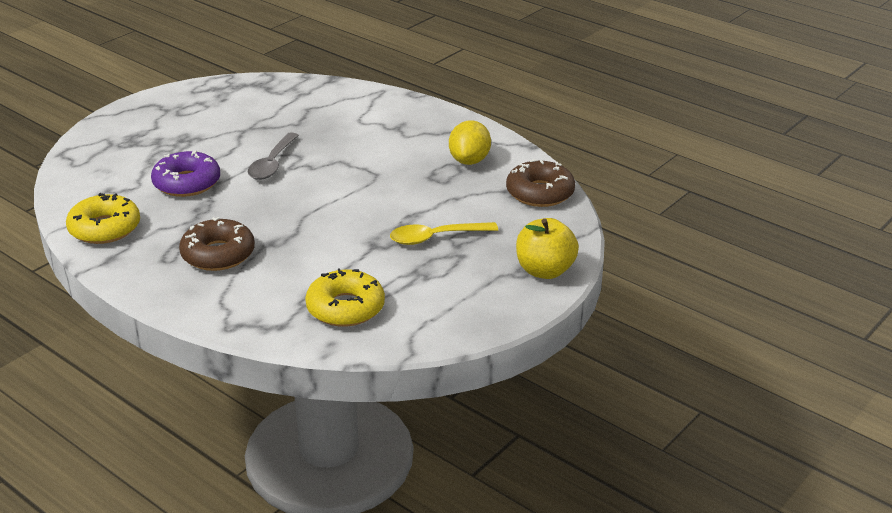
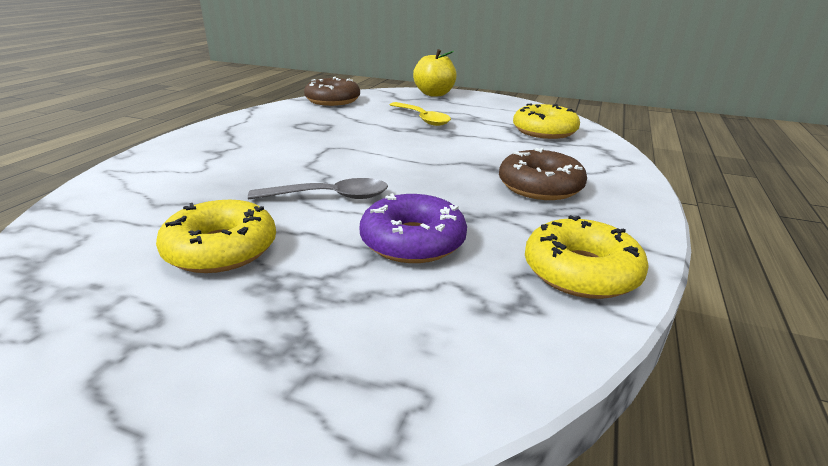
camera: 110 degrees left, 5 degrees down
(230, 127) = (221, 249): none -> yellow donut
(469, 160) = (287, 120): yellow lemon -> none

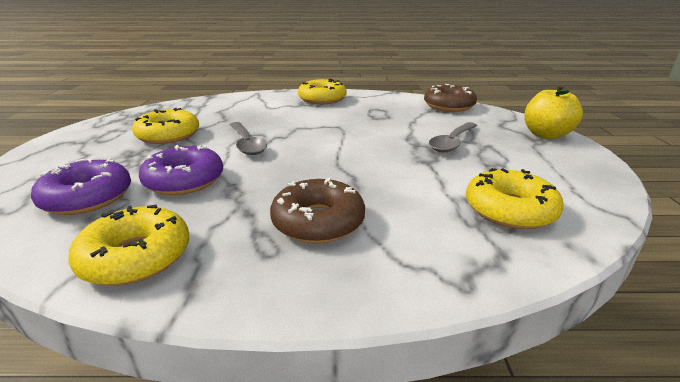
camera: 70 degrees right, 0 degrees up
(219, 139) = (322, 99): none -> yellow donut
(419, 315) = (87, 197): none -> purple donut
(422, 119) = (452, 142): yellow spoon -> grey spoon

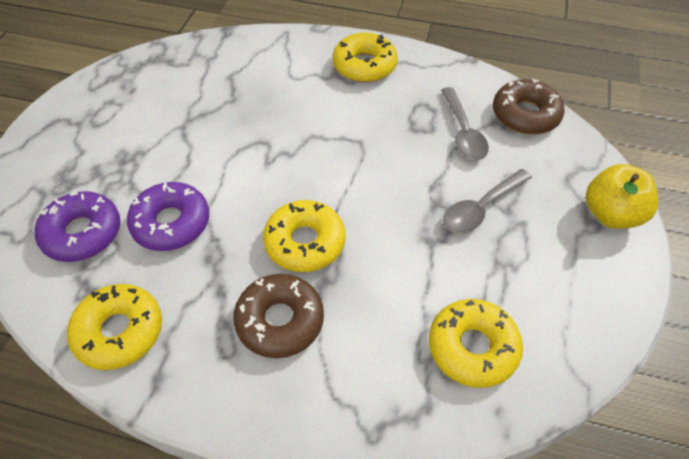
camera: 15 degrees right, 25 degrees up
(168, 135) = (166, 126): yellow donut -> yellow donut (305, 242)
(247, 144) = (246, 163): grey spoon -> grey spoon (463, 132)

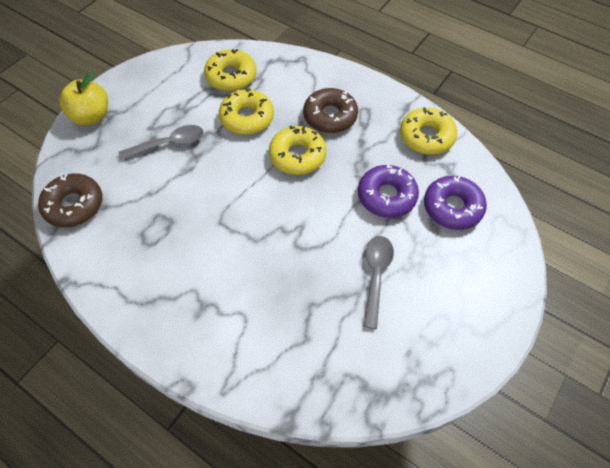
camera: 160 degrees left, 5 degrees up
(364, 65) = (168, 308): yellow donut -> yellow donut (247, 118)
(463, 132) = (135, 205): grey spoon -> grey spoon (376, 275)

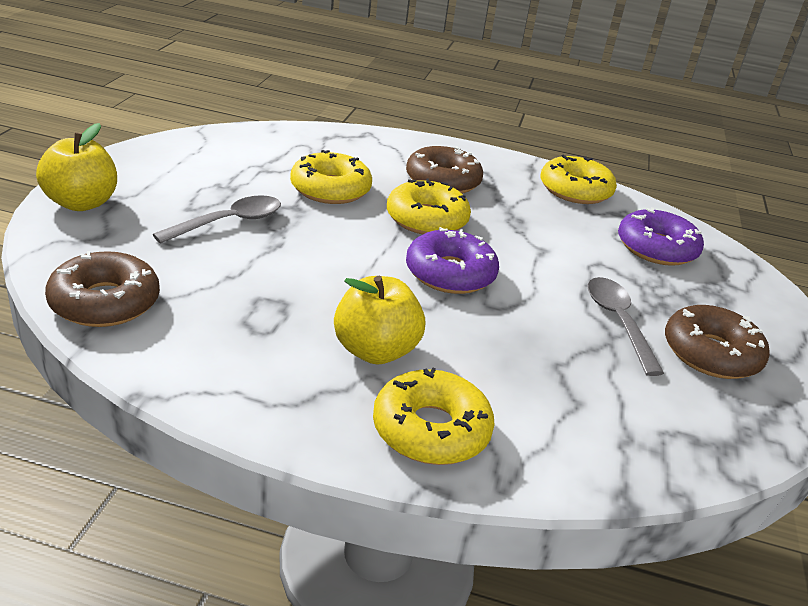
camera: 25 degrees left, 25 degrees down
(205, 271) = (375, 351): none -> yellow apple
(231, 76) = (281, 153): yellow donut -> yellow donut (431, 430)
(386, 196) = (570, 246): purple donut -> purple donut (450, 273)
(425, 316) = (711, 353): none -> brown donut

